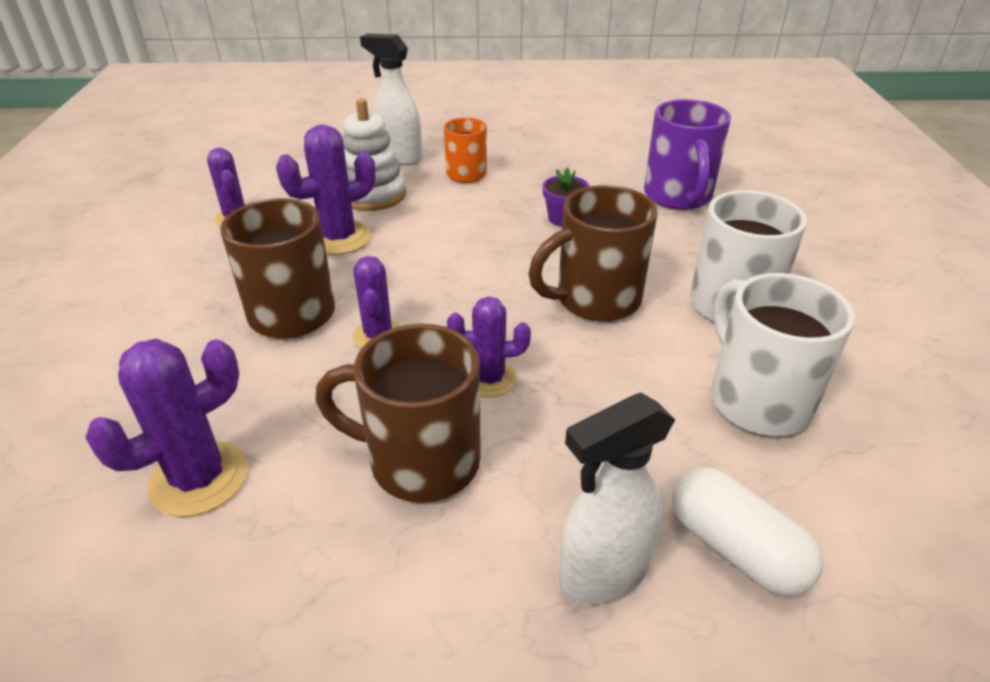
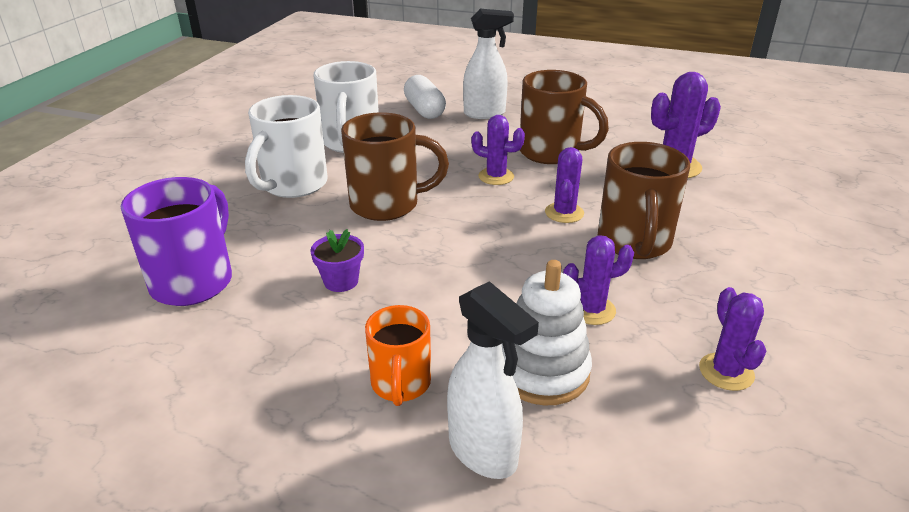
camera: 160 degrees left, 5 degrees down
(339, 238) = (591, 310): purple cactus -> purple cactus, size x0.66

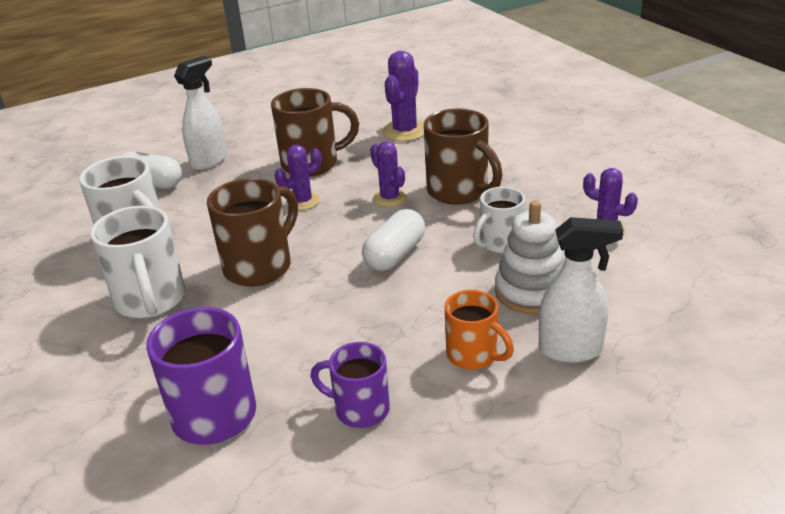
camera: 45 degrees left, 0 degrees up
(261, 354) = (360, 409): none -> purple mug
(341, 281) = (326, 333): purple flower pot -> none
(489, 259) = (395, 255): none -> white capsule
(591, 310) = (500, 243): purple cactus -> white mug

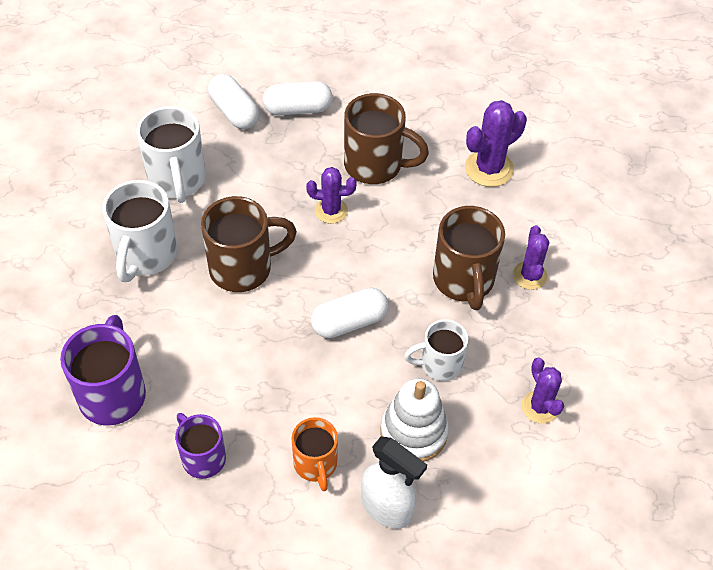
camera: 30 degrees right, 20 degrees up
(209, 161) = (297, 109): white spray bottle -> white capsule
(390, 198) = (401, 252): purple cactus -> purple cactus (529, 276)

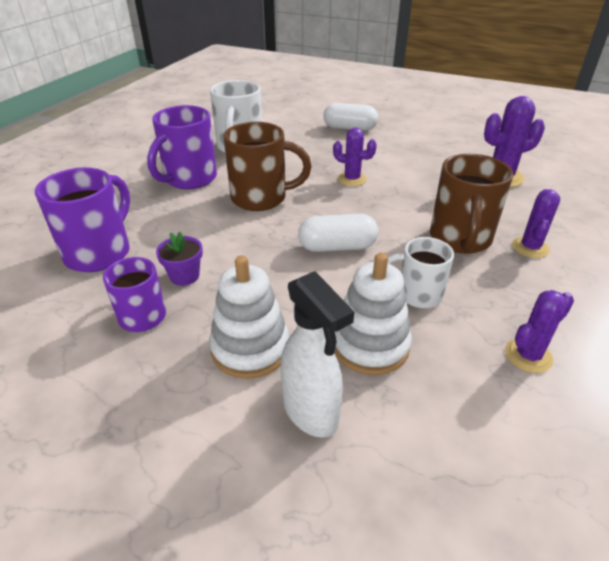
camera: 20 degrees right, 15 degrees down
(145, 255) = (189, 179): white mug -> purple mug
(217, 401) = (184, 276): none -> purple flower pot
(234, 112) = (301, 124): white capsule -> none
(315, 464) = (250, 348): orange mug -> white stacking toy
(375, 165) = (399, 162): brown mug -> none
(540, 407) = (528, 355): purple cactus -> purple cactus turned 60 degrees clockwise

